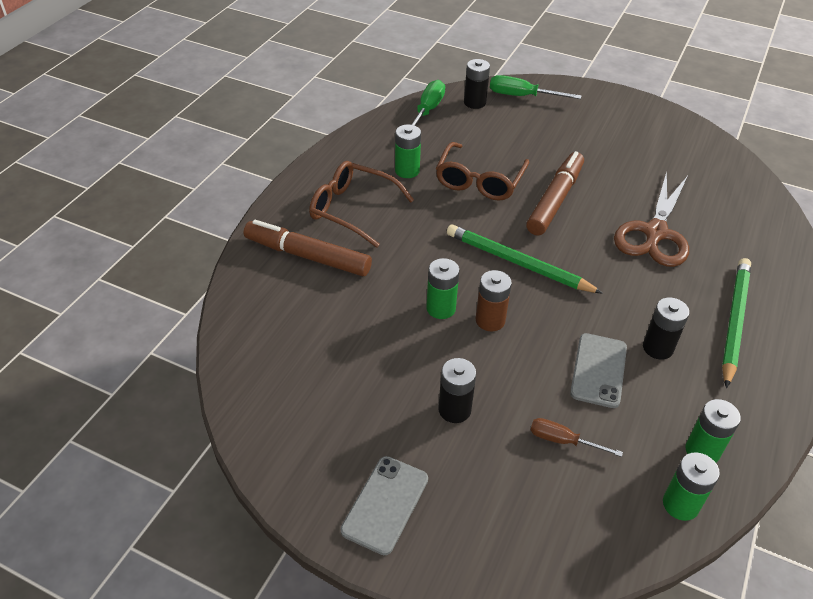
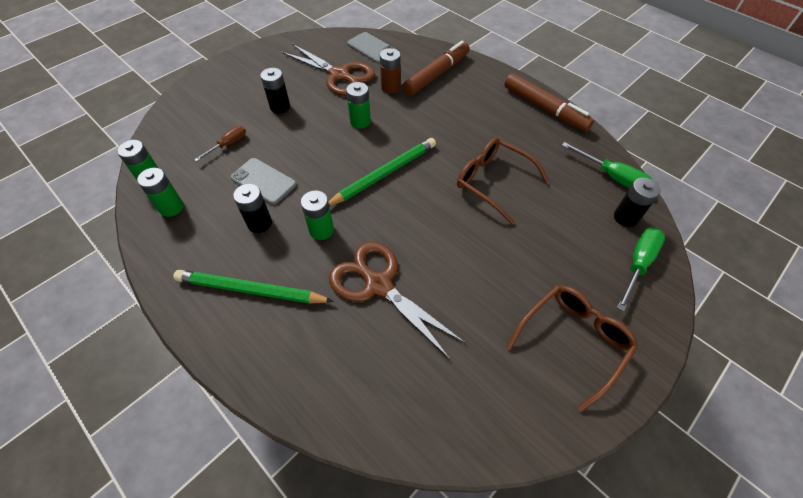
camera: 110 degrees right, 10 degrees up
(348, 363) = (339, 75): none -> brown scissors
(352, 209) = (478, 102): brown glasses -> brown glasses (573, 341)
(385, 504) = (244, 70): grey phone -> grey phone (372, 48)
(407, 171) = (519, 141): green battery -> green battery (321, 230)
(490, 320) = (337, 141): brown battery -> brown battery (390, 87)
(555, 200) = (451, 226): brown marker -> brown marker (544, 109)
(734, 321) = (251, 290): green pencil -> green pencil turned 150 degrees clockwise

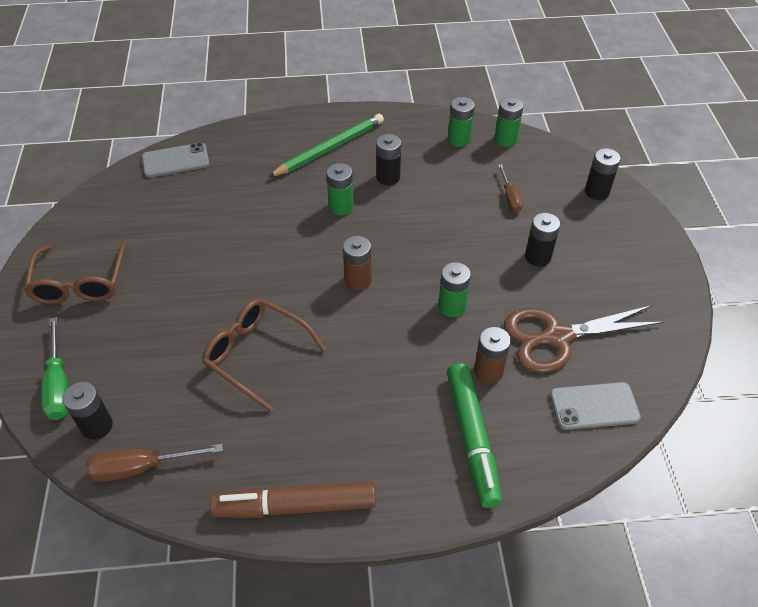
camera: 130 degrees right, 5 degrees down
(187, 108) = (596, 192): none -> black battery
(263, 181) = (435, 199): grey phone -> grey phone (175, 161)
(379, 285) = (254, 210): brown scissors -> none
(384, 174) = (358, 280): green pencil -> brown battery
(436, 74) = (472, 438): brown marker -> green marker
(493, 182) = (256, 354): brown glasses -> brown glasses turned 135 degrees counterclockwise
(612, 177) = (141, 467): green screwdriver -> brown screwdriver

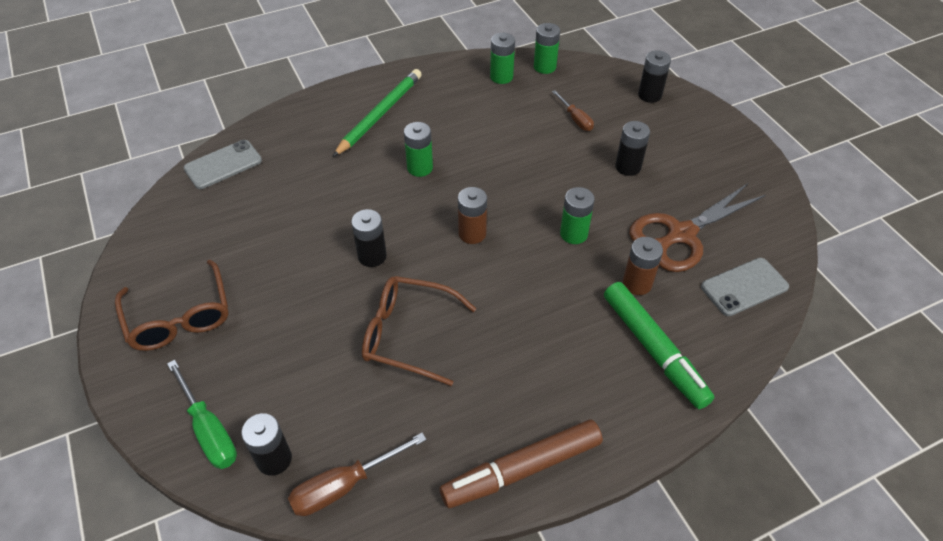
camera: 20 degrees left, 0 degrees up
(388, 177) = (452, 128): black battery -> black battery (372, 256)

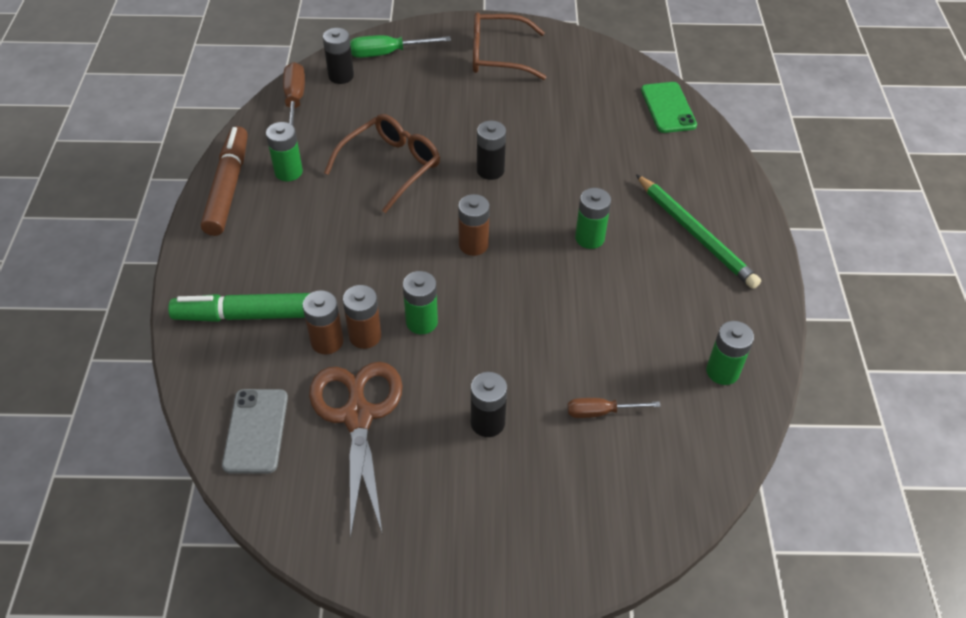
camera: 115 degrees right, 0 degrees up
(223, 165) = (668, 108): grey phone -> green phone
(544, 67) = (726, 429): green battery -> green battery (288, 172)
(613, 262) = (365, 336): none -> brown battery
(649, 95) = (609, 527): black battery -> none

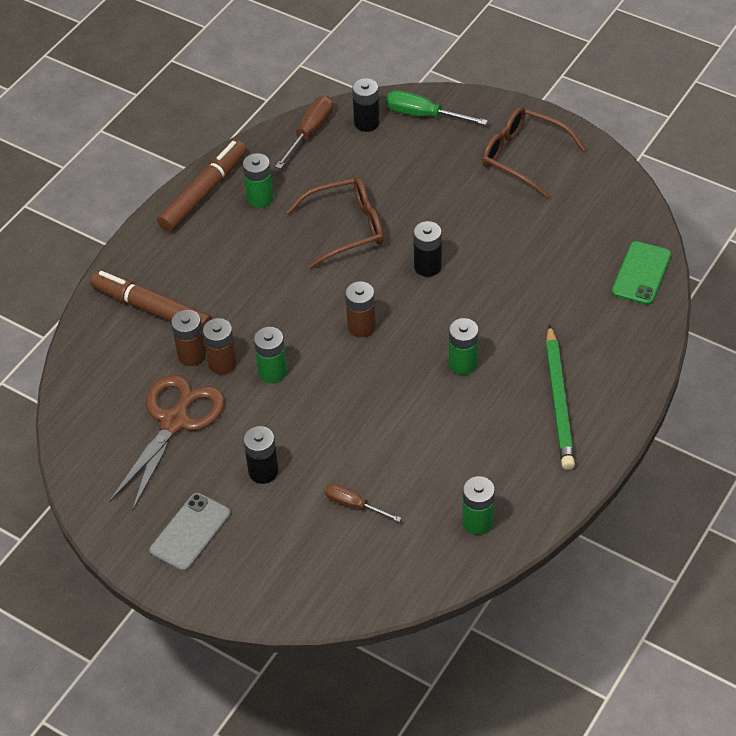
camera: 35 degrees right, 0 degrees up
(252, 315) = (152, 309): green marker -> brown marker
(256, 431) = (98, 398): grey phone -> grey phone (190, 532)

